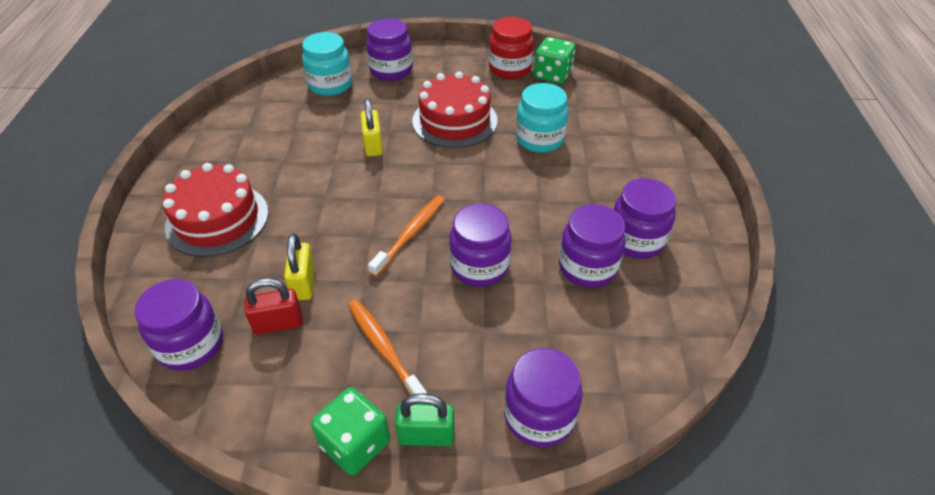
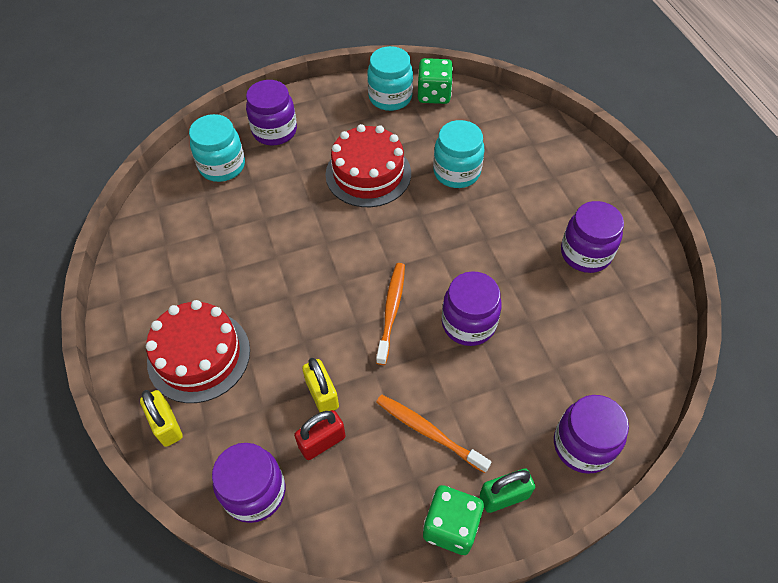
camera: 20 degrees left, 10 degrees up
(373, 145) = (305, 225): yellow padlock -> yellow padlock (166, 425)
(510, 68) = (390, 97): red jar -> turquoise jar
(587, 267) = (558, 294): purple jar -> none

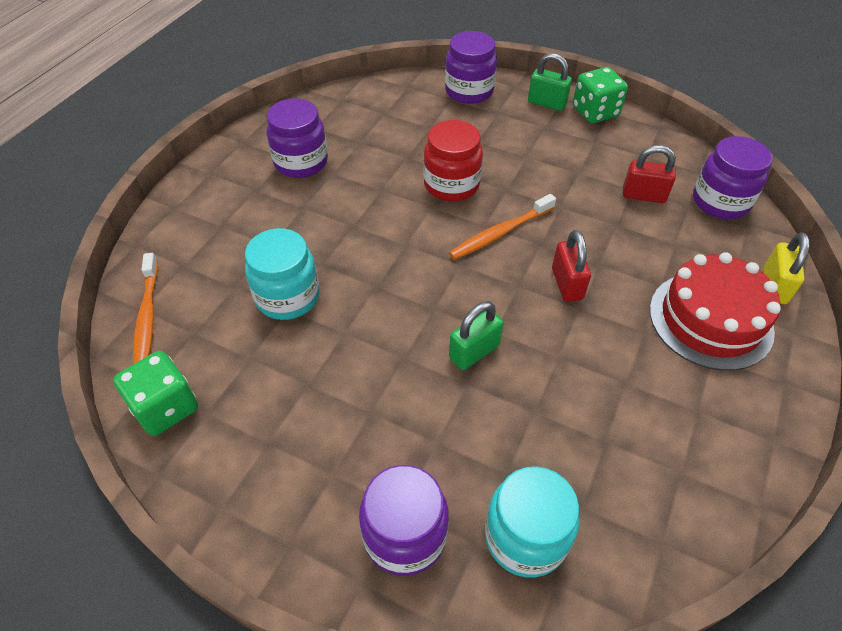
camera: 135 degrees left, 5 degrees down
(312, 307) = (567, 284): none -> red padlock
(322, 394) = (617, 220): yellow padlock -> none
(325, 222) = (474, 351): none -> green padlock
(368, 174) = (369, 368): red cake -> none
(390, 97) = (212, 451): turquoise jar -> none
(429, 432) = (558, 153): orange toothbrush -> orange toothbrush (147, 318)
(468, 323) = (451, 185): purple jar -> red jar

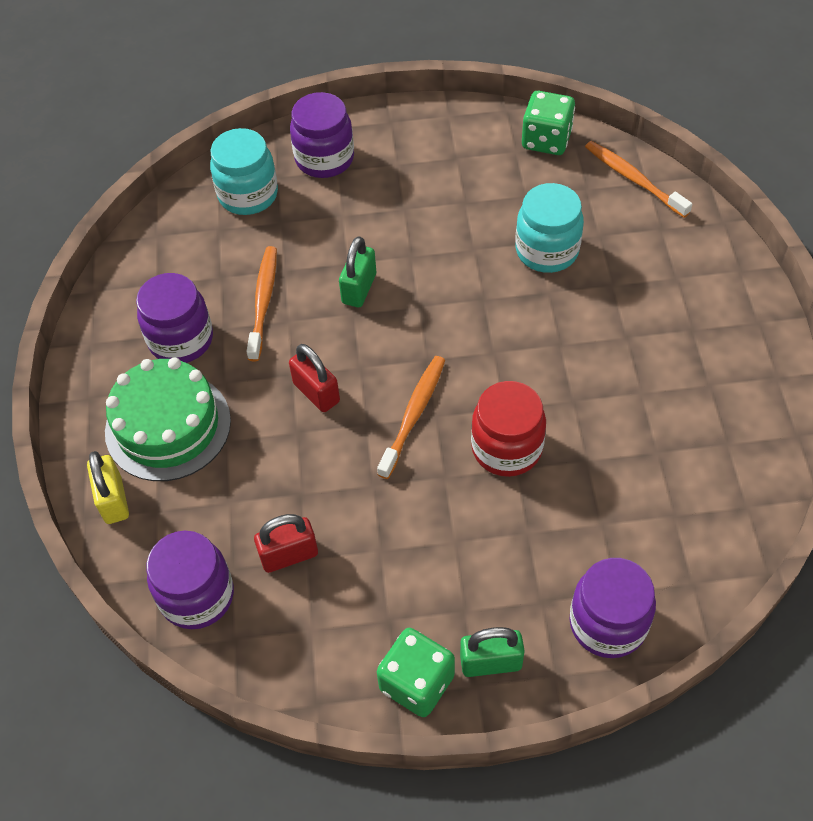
camera: 150 degrees right, 5 degrees up
(301, 162) = (687, 386): purple jar -> purple jar (181, 340)
(573, 388) = (263, 302): none -> orange toothbrush
(710, 320) = (168, 426): red cake -> green cake

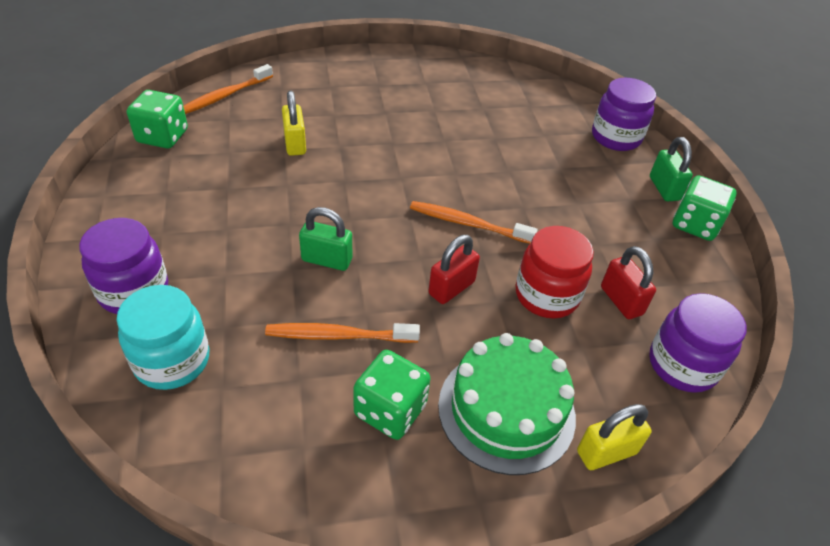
camera: 100 degrees left, 10 degrees down
(181, 340) = (390, 410): purple jar -> green dice
(506, 448) = (492, 174): red jar -> red jar (546, 295)
(547, 250) = (295, 144): turquoise jar -> yellow padlock

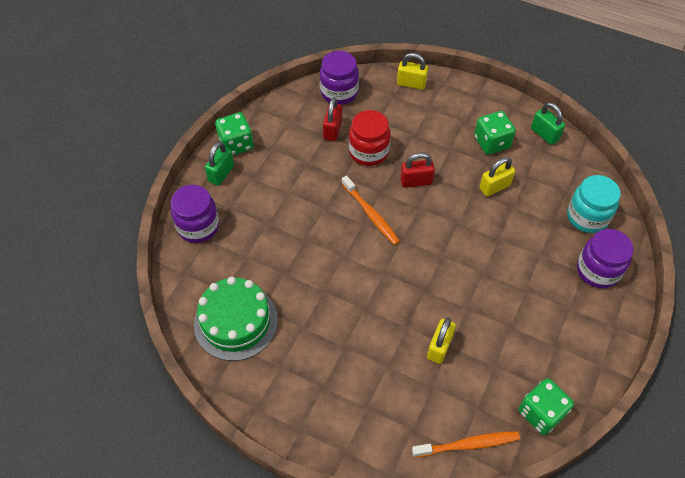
camera: 140 degrees left, 10 degrees up
(327, 260) = (475, 234): green padlock -> green padlock (544, 134)
(339, 336) = (494, 187): orange toothbrush -> yellow padlock
(506, 410) = (439, 117): green cake -> green cake (236, 322)

